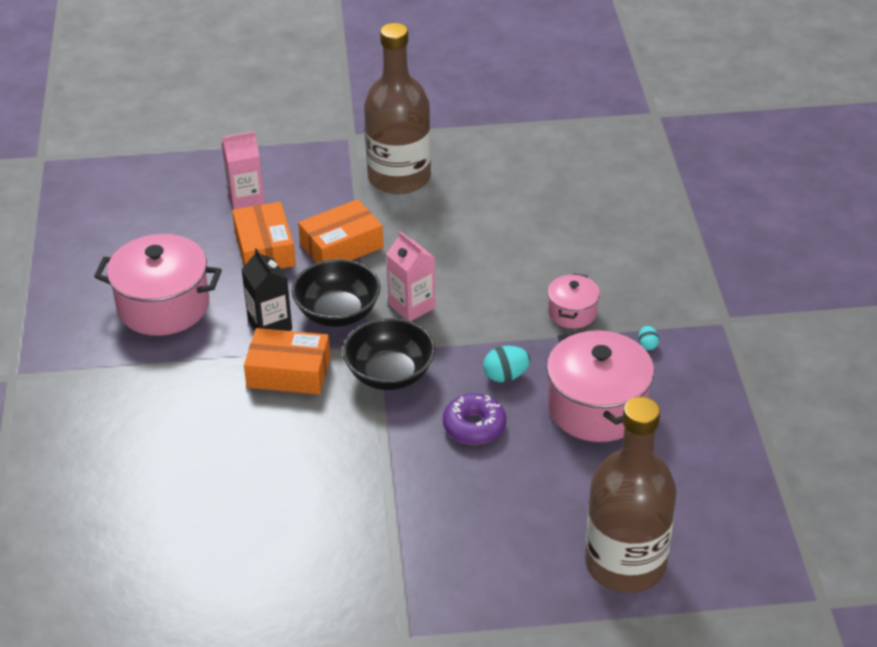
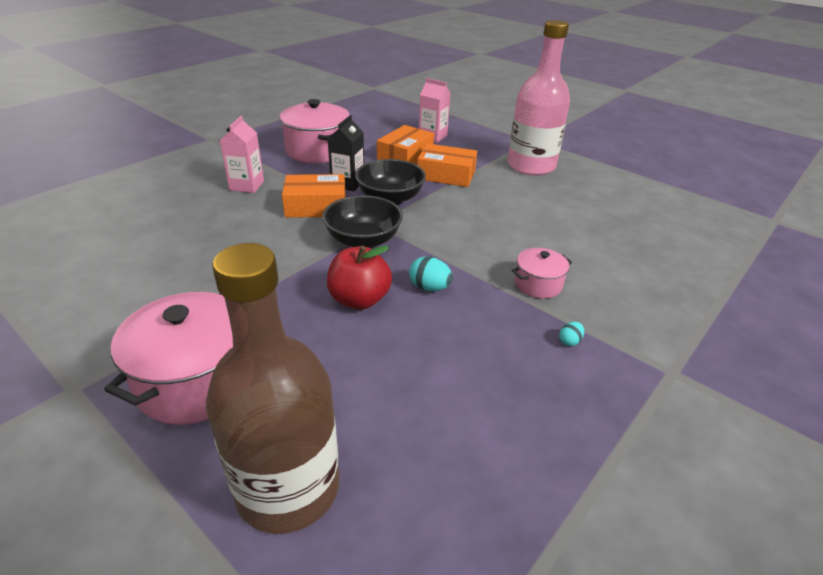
camera: 45 degrees right, 5 degrees down
(289, 372) = (316, 206): orange box -> orange box turned 60 degrees counterclockwise
(399, 177) = (531, 166): brown bottle -> pink bottle
(412, 306) = (436, 219): pink carton -> pink carton (247, 185)
(474, 426) = (359, 300): purple donut -> red apple
(597, 408) = (461, 352): pink pot -> pink pot (197, 381)

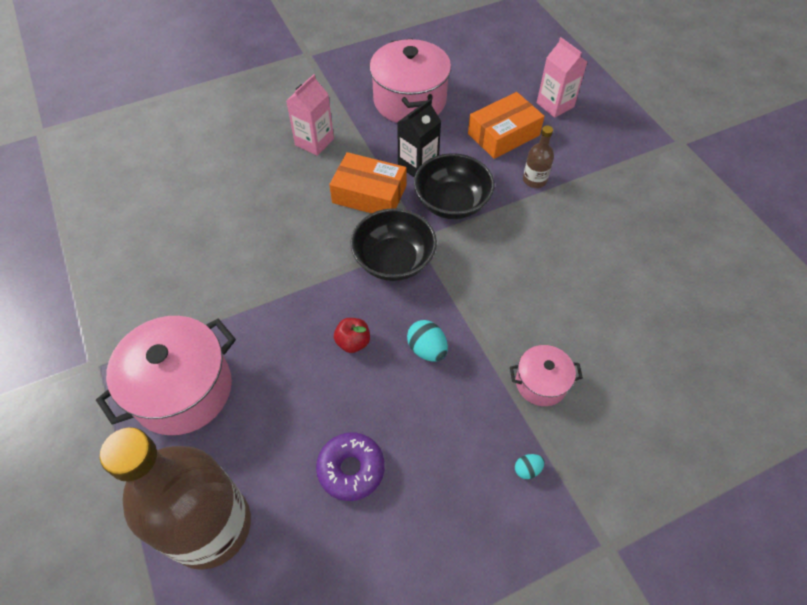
camera: 25 degrees right, 20 degrees up
(359, 300) = (353, 342): red apple -> red apple, size x0.57
(415, 390) = (351, 469): none -> purple donut
(446, 175) = (534, 180): orange box -> brown bottle
(531, 166) = (648, 191): pink bottle -> none

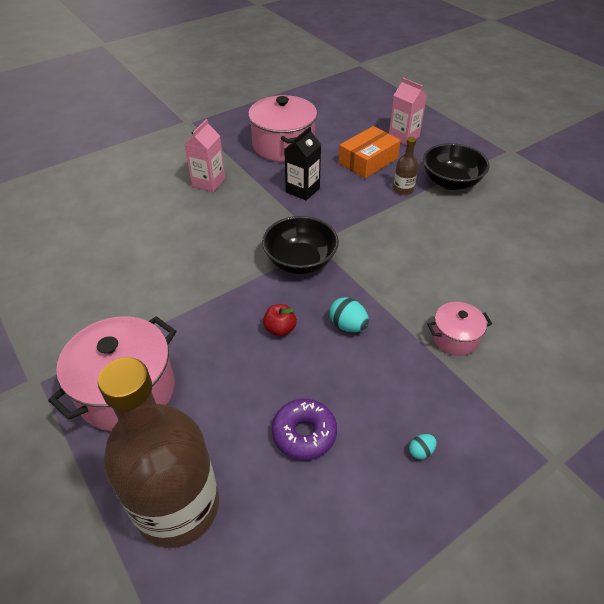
camera: 10 degrees left, 10 degrees down
(369, 194) = (266, 215): orange box -> none
(452, 203) = (339, 213): black bowl -> black bowl (450, 182)
(527, 469) = (464, 408): turquoise egg -> turquoise egg (421, 451)

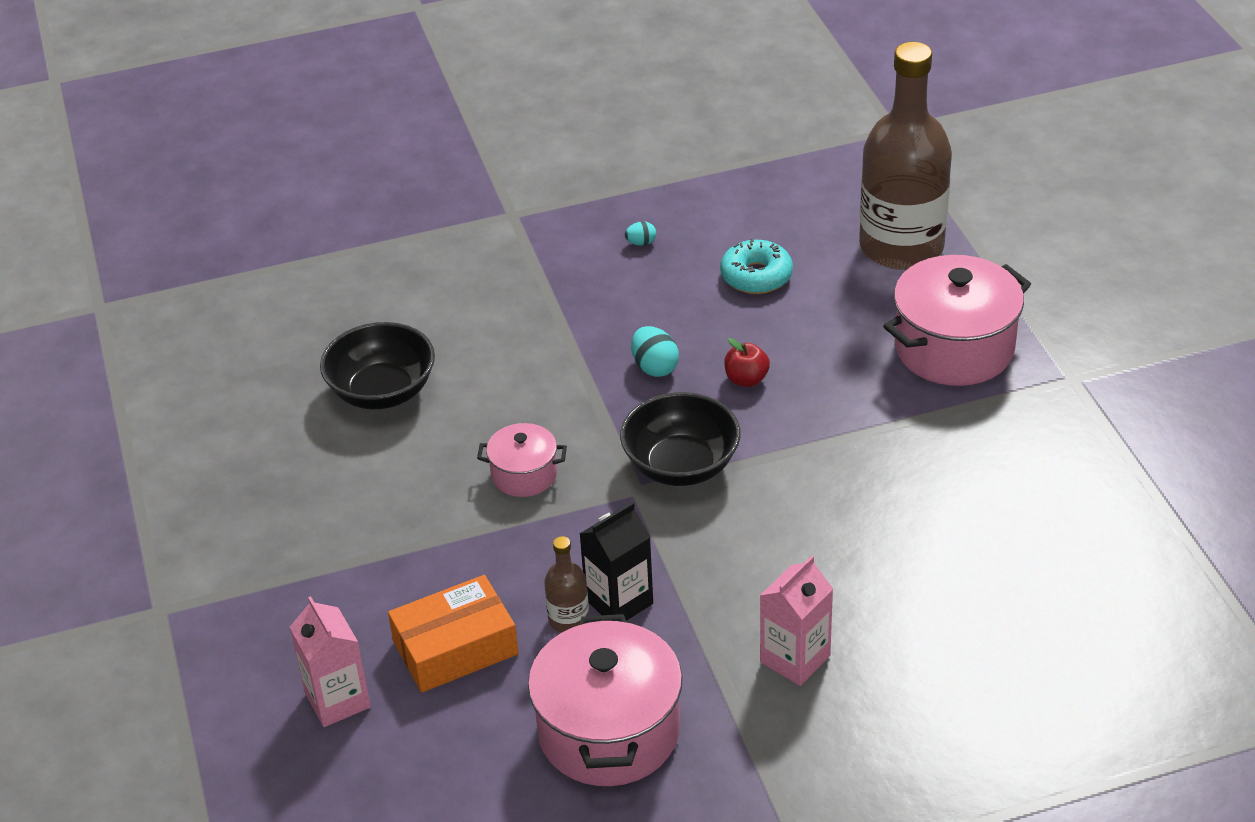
camera: 160 degrees left, 5 degrees down
(304, 433) = (756, 276): purple donut -> turquoise donut
(403, 189) = (435, 564): brown bottle -> brown bottle (568, 619)
(450, 182) = (337, 562): black bowl -> black bowl (382, 391)
(455, 338) = (527, 329): pink pot -> pink pot (524, 475)

